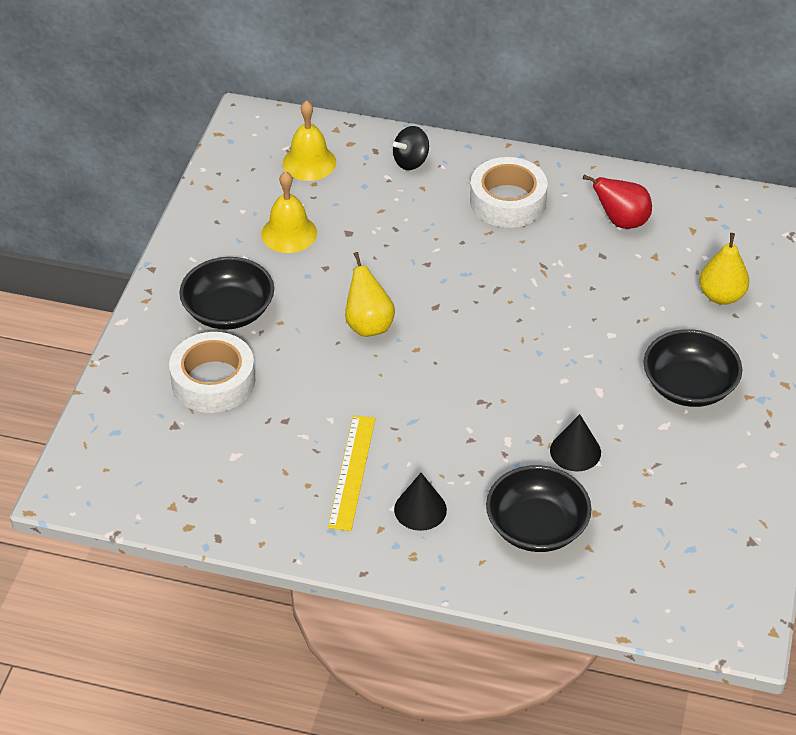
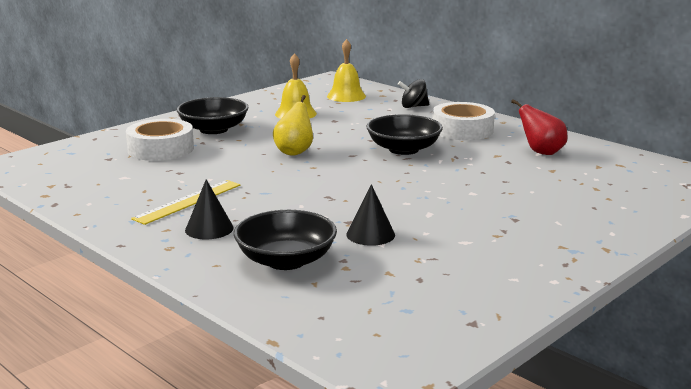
camera: 30 degrees right, 25 degrees down
(689, 386) = (511, 229): black bowl -> black bowl (403, 149)
(721, 296) = (591, 196): yellow pear -> none

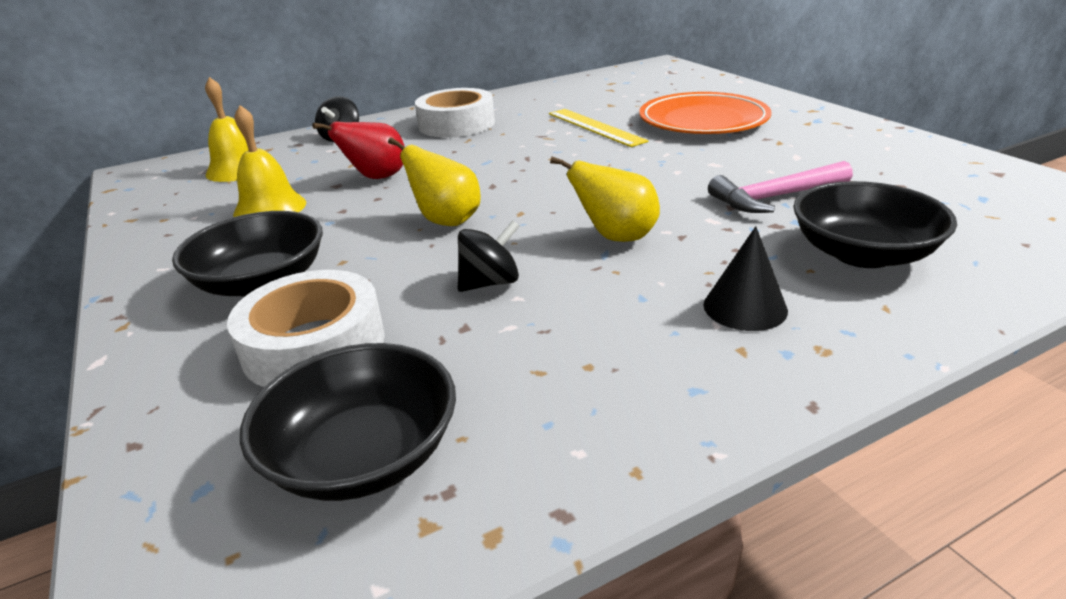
camera: 70 degrees left, 10 degrees up
(188, 201) = (618, 323): yellow ruler -> yellow ruler (595, 127)
(223, 171) = (490, 283): none -> black spinning top
(287, 193) = (616, 237): none -> yellow pear
(370, 234) = (775, 197): black cone -> pink hammer
(403, 149) = (496, 156): black bowl -> black bowl (363, 455)
(533, 205) = (703, 121): none -> orange plate
(541, 152) = (557, 102): red pear -> red pear (376, 177)

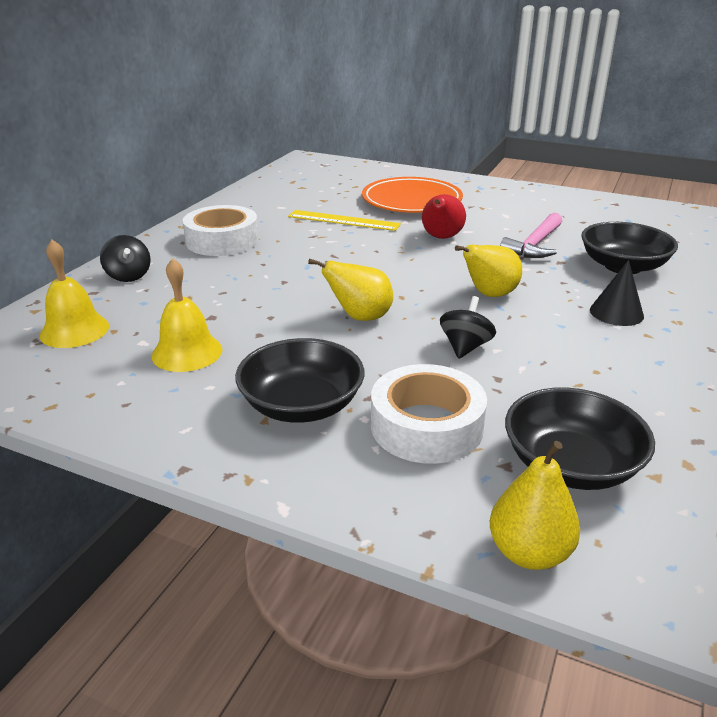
camera: 40 degrees left, 0 degrees up
(159, 521) = (529, 552): none -> yellow pear
(376, 177) = (237, 301): red pear -> red pear (441, 238)

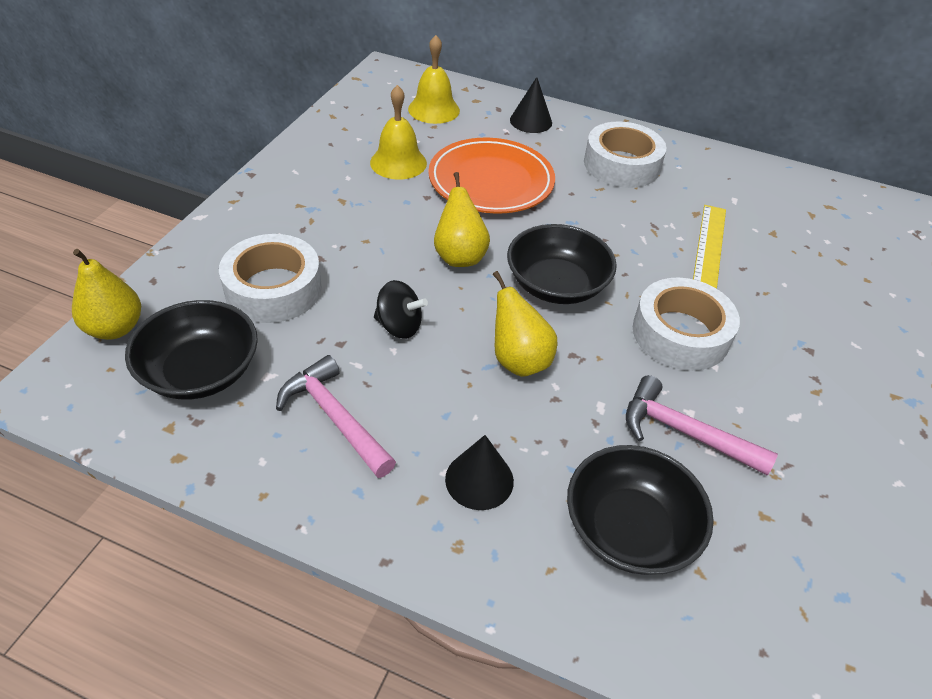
camera: 85 degrees right, 15 degrees up
(128, 276) = (531, 121): black spinning top -> black cone
(302, 405) = (315, 222): black bowl -> black bowl (556, 284)
(411, 201) = (807, 314): orange plate -> orange plate (491, 181)
(441, 238) = (680, 334): red pear -> white tape
(590, 376) = (334, 417): none -> pink hammer

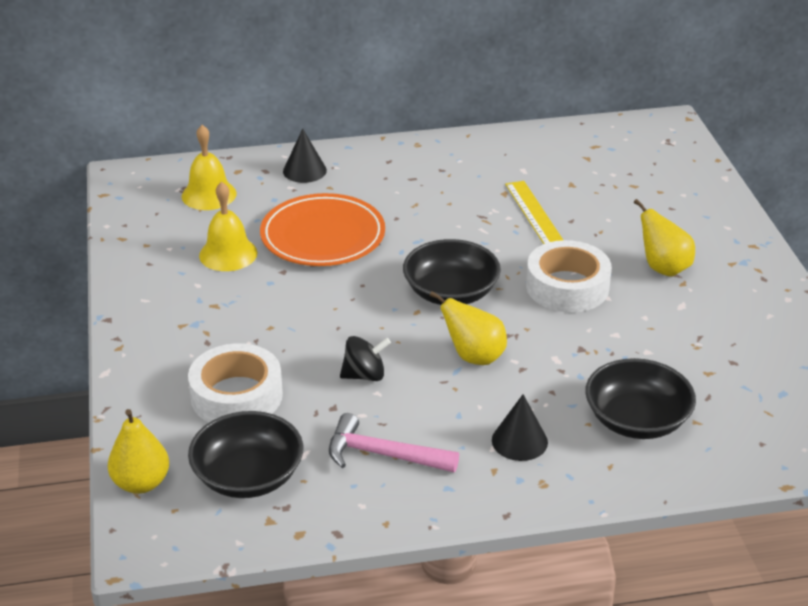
camera: 30 degrees left, 10 degrees down
(459, 256) = (358, 305): yellow pear -> yellow pear (663, 268)
(621, 165) = (414, 177): white tape -> none
(684, 432) = (622, 348): pink hammer -> none

